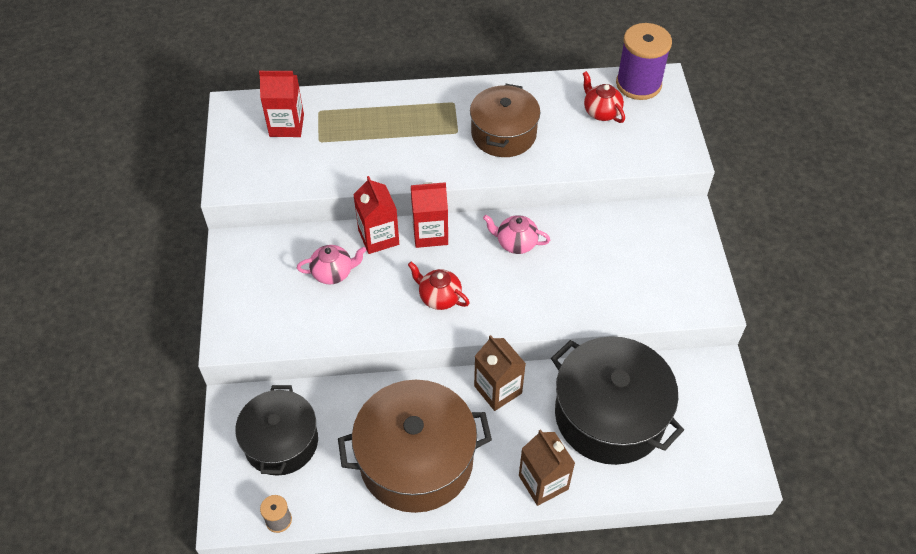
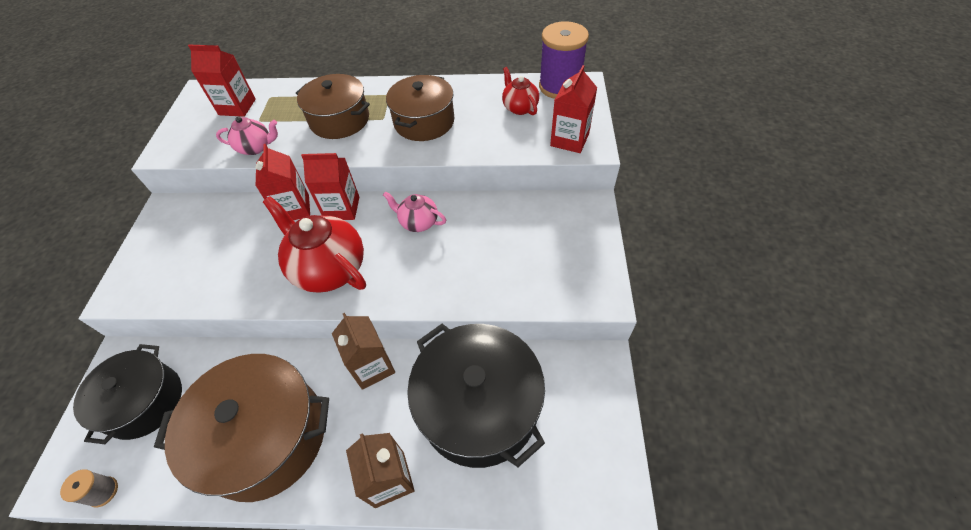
camera: 10 degrees right, 0 degrees up
(333, 273) = (240, 238): pink teapot -> pink teapot (256, 147)
(410, 136) = (339, 120): none -> brown pot
(439, 297) = (329, 269): red teapot -> red teapot, size x1.86
(660, 147) = (569, 140): none -> red carton

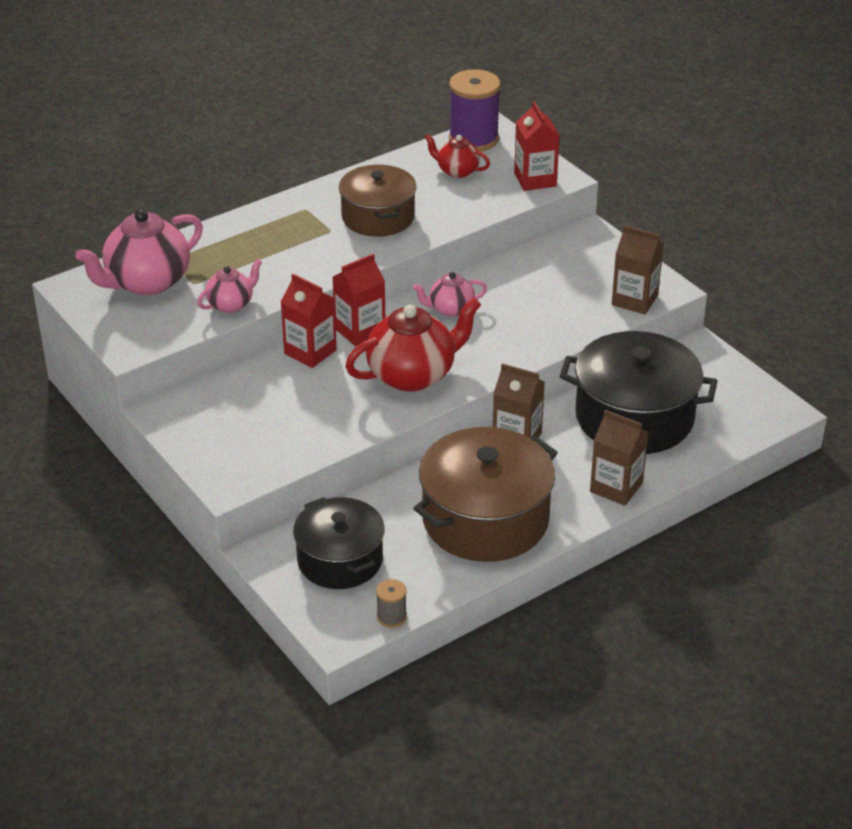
camera: 40 degrees left, 15 degrees down
(237, 107) = (147, 282): red carton -> pink teapot
(329, 269) = (413, 375): red teapot -> red teapot turned 150 degrees clockwise
(339, 120) = (286, 249): brown pot -> none
(564, 293) = (634, 300): none -> brown carton

